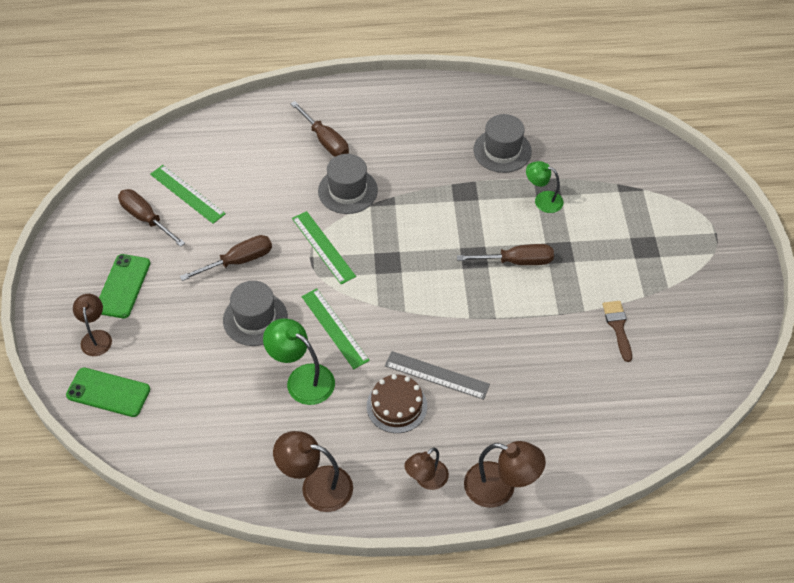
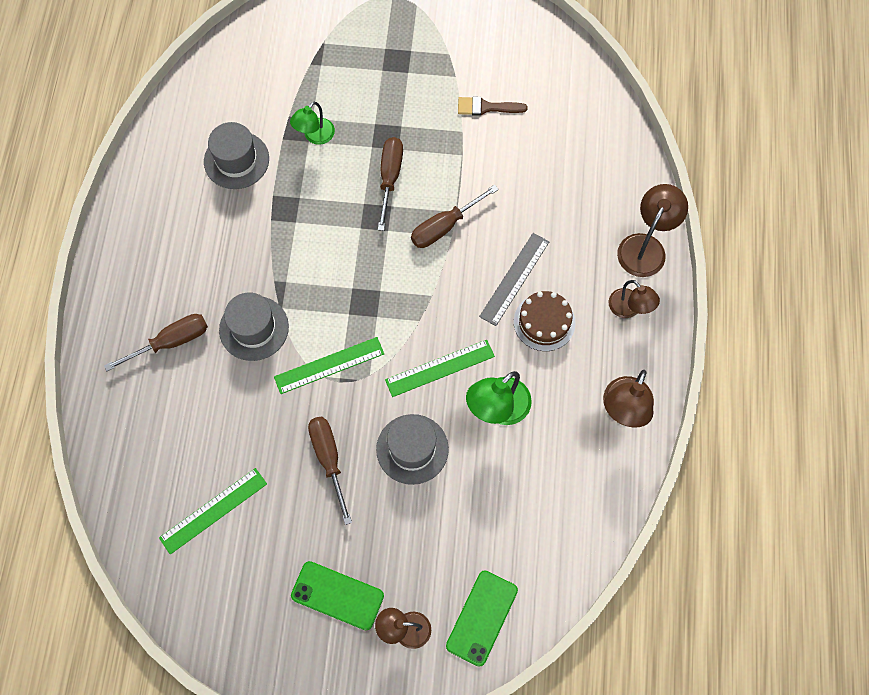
camera: 80 degrees left, 15 degrees up
(145, 218) = (240, 563): brown screwdriver -> brown screwdriver (444, 227)

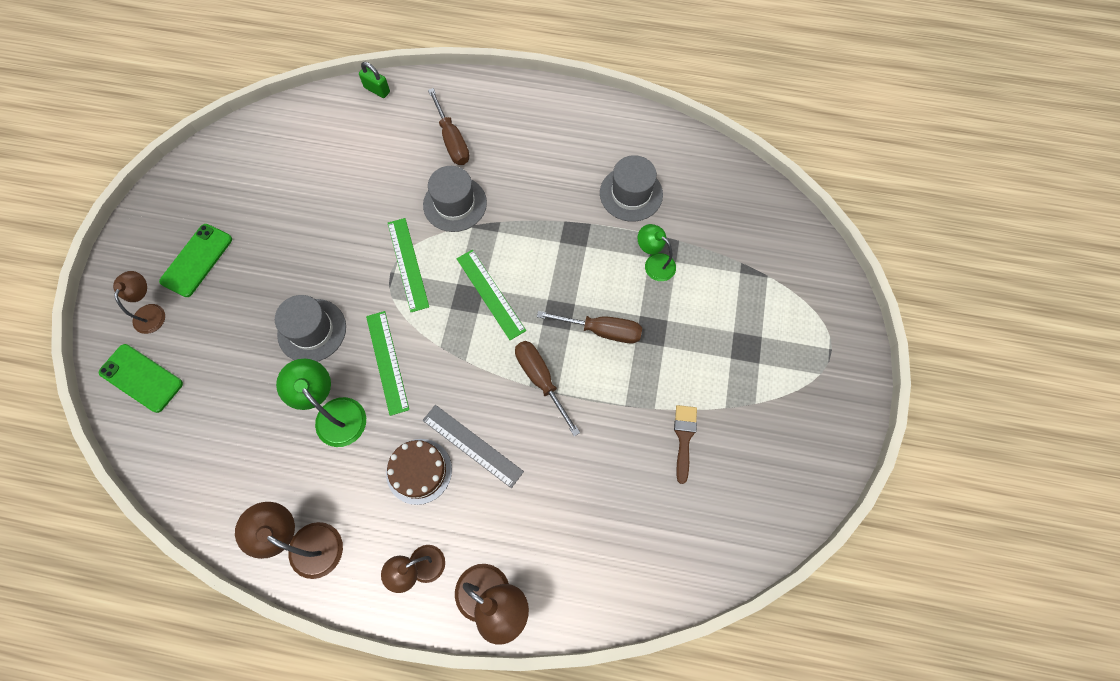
camera: 95 degrees right, 0 degrees up
(98, 436) = (377, 90): none -> green padlock
(213, 510) = (294, 170): green ruler -> green ruler (490, 294)
(328, 459) = (319, 259): brown screwdriver -> none

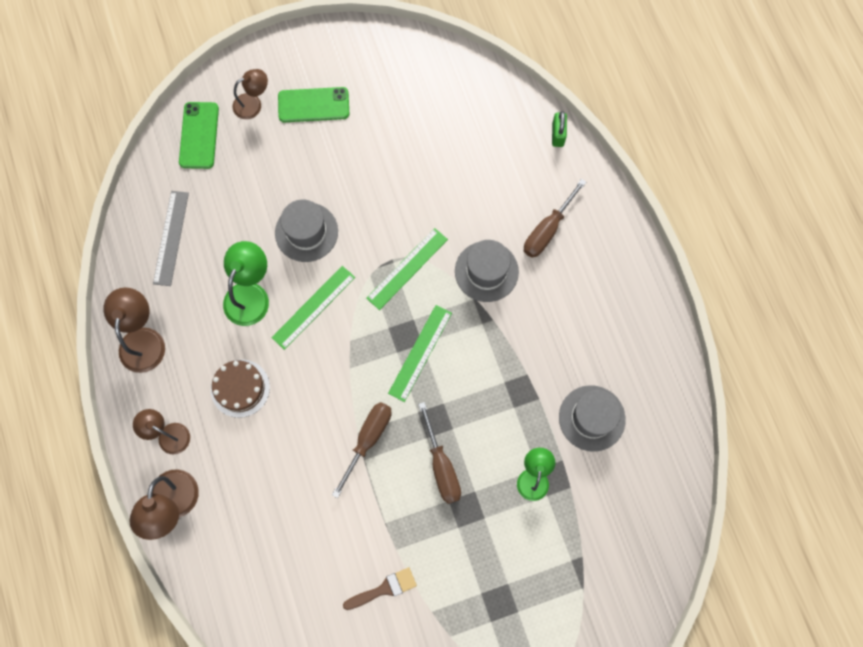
camera: 60 degrees right, 5 degrees up
(472, 445) = (283, 417): grey ruler -> grey ruler (171, 238)

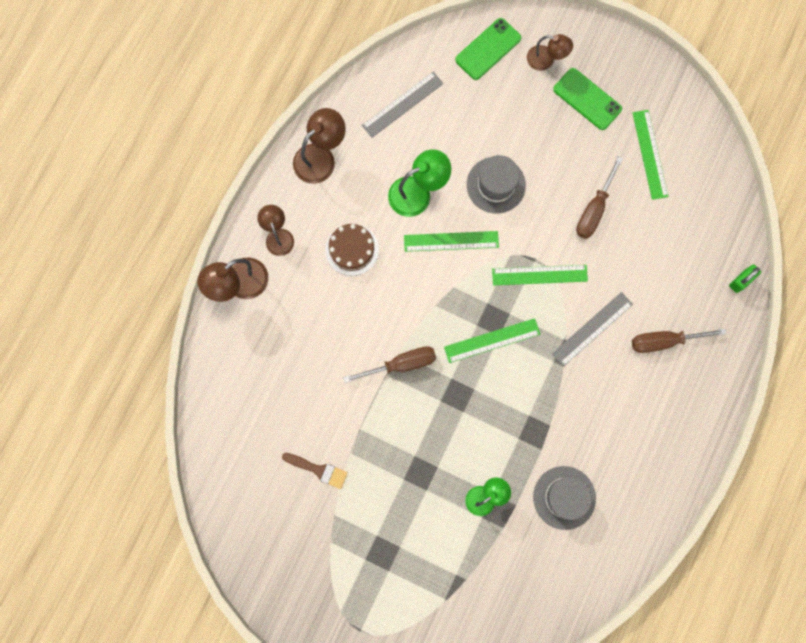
camera: 45 degrees right, 5 degrees up
(401, 103) = (650, 154): none -> green ruler
(441, 466) = (431, 429): brown screwdriver -> brown screwdriver (594, 210)
(486, 271) = (592, 329): grey hat -> grey ruler

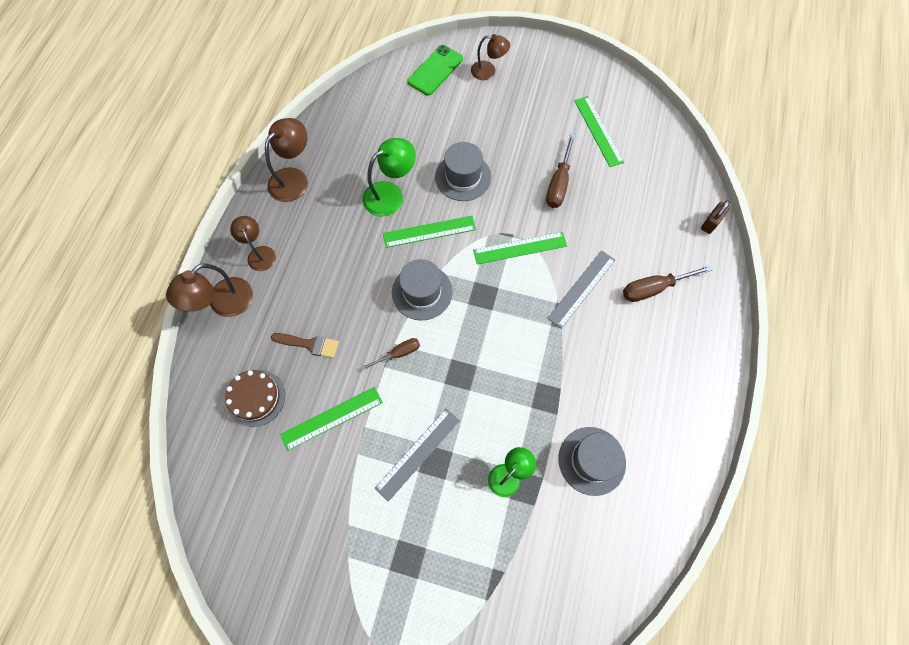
camera: 10 degrees left, 10 degrees down
(318, 470) = (325, 478): brown brush -> brown brush (309, 344)
(352, 249) = (334, 254): brown cake -> brown cake (256, 398)
(402, 104) = (365, 124): grey ruler -> grey ruler (418, 453)
(402, 364) = (399, 353): brown screwdriver -> brown screwdriver, size x0.64
(433, 305) = (422, 292): none -> grey hat
(492, 340) = (485, 315): green ruler -> green ruler (332, 418)
(587, 99) = (531, 96): green phone -> none
(741, 281) = (710, 223): green padlock -> brown padlock

